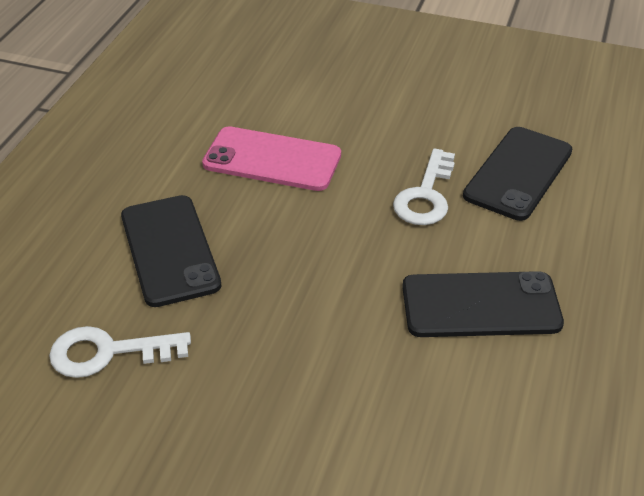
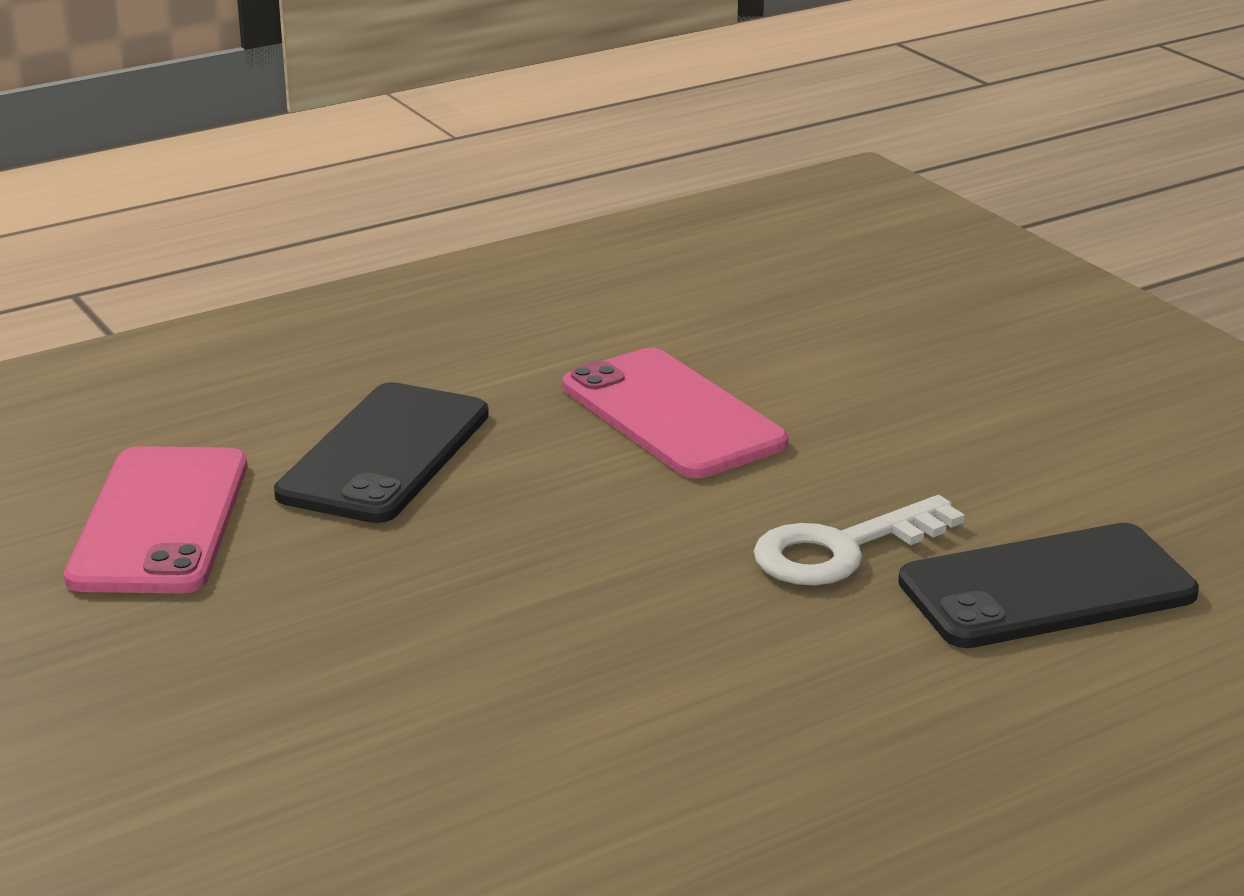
camera: 40 degrees right, 15 degrees down
(108, 352) = (160, 521): white key -> pink phone
(480, 305) = (719, 710): black phone -> none

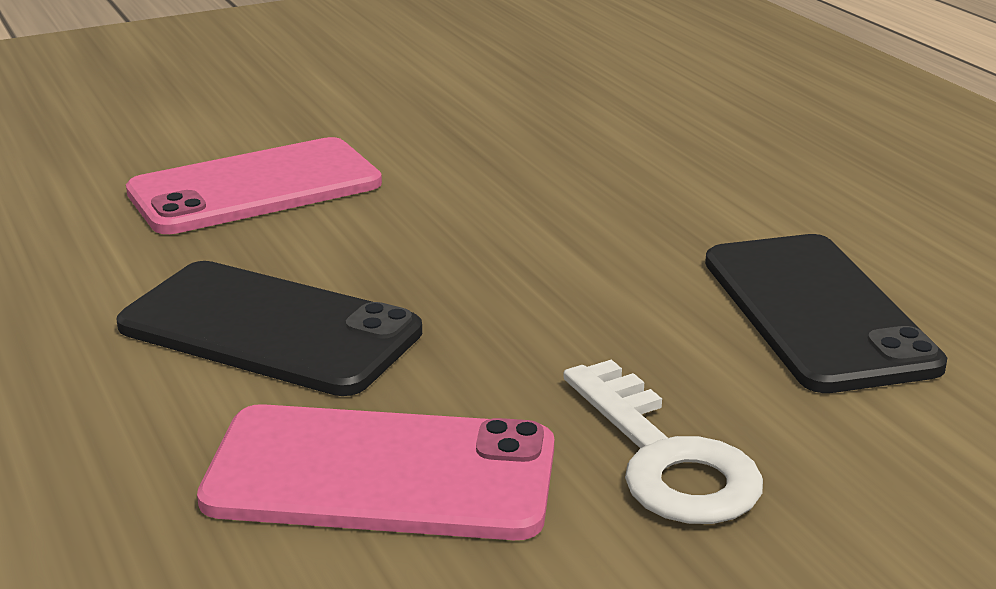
camera: 85 degrees left, 0 degrees up
(841, 549) = (516, 141): white key -> white key (665, 459)
(1047, 588) = (580, 87): black phone -> black phone (817, 312)

